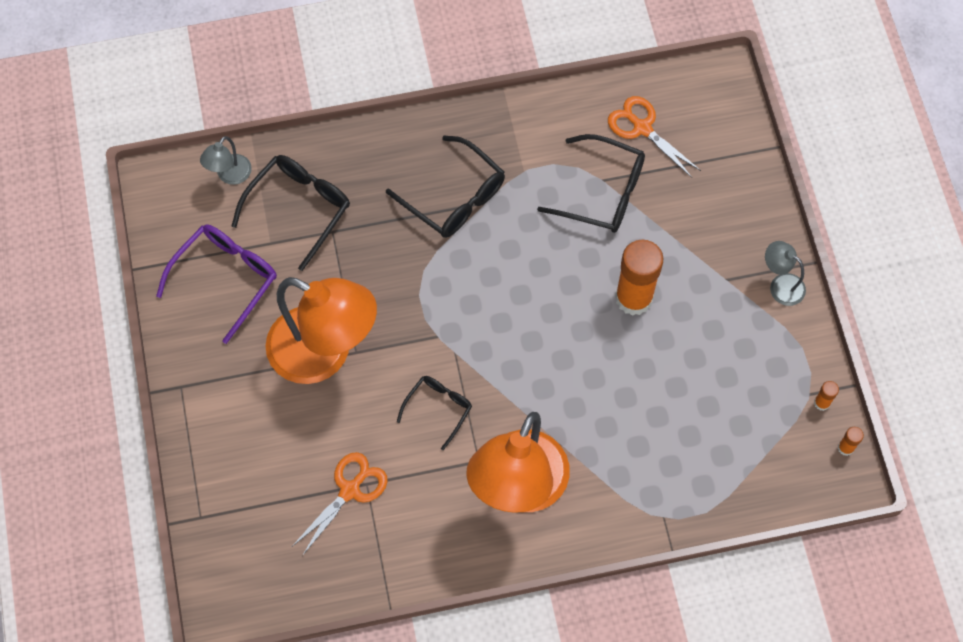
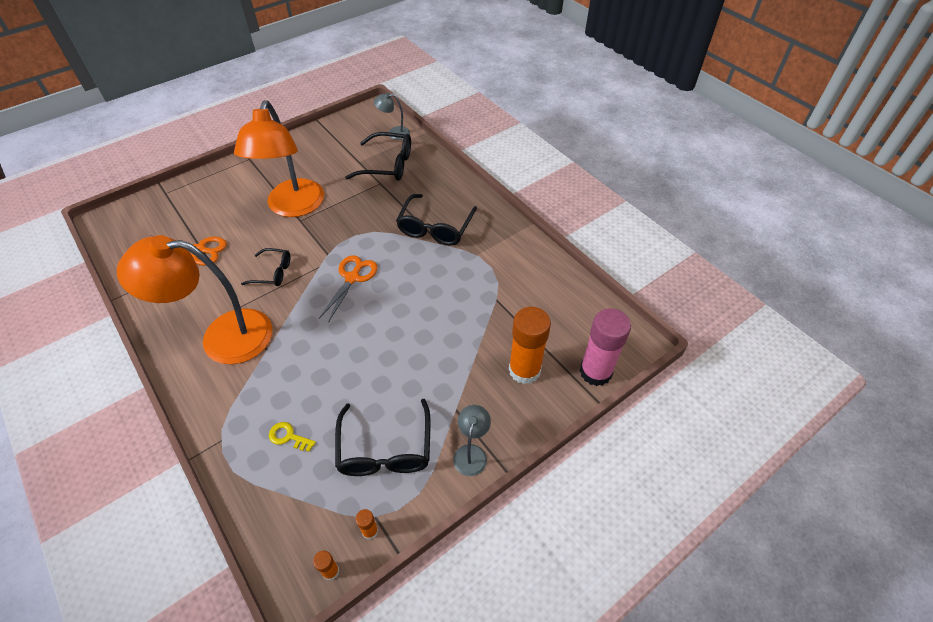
camera: 65 degrees right, 15 degrees down
(226, 279) = (326, 153): purple glasses -> none
(603, 192) = (486, 303): black glasses -> black glasses (385, 449)
(634, 298) = (408, 352): orange glue stick -> orange glue stick (524, 370)
(642, 128) = (554, 307): orange scissors -> orange scissors (352, 278)
(688, 449) = (288, 437): none -> yellow key
(741, 132) = (595, 372): none -> pink glue stick

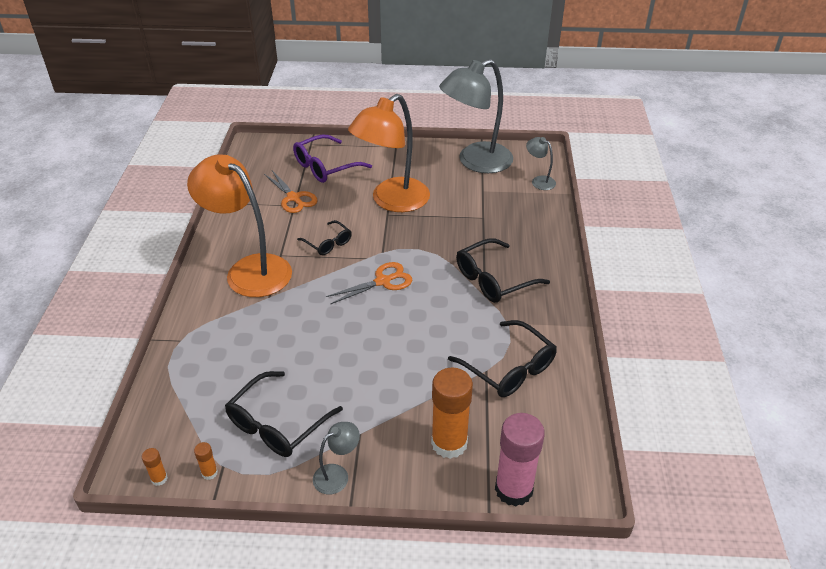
camera: 40 degrees right, 10 degrees down
(201, 207) = (325, 167): none -> purple glasses
(288, 437) = (223, 368): yellow key -> none
(330, 140) = (475, 162): none -> grey lamp
(388, 165) = (505, 206): black glasses -> black glasses (509, 368)

